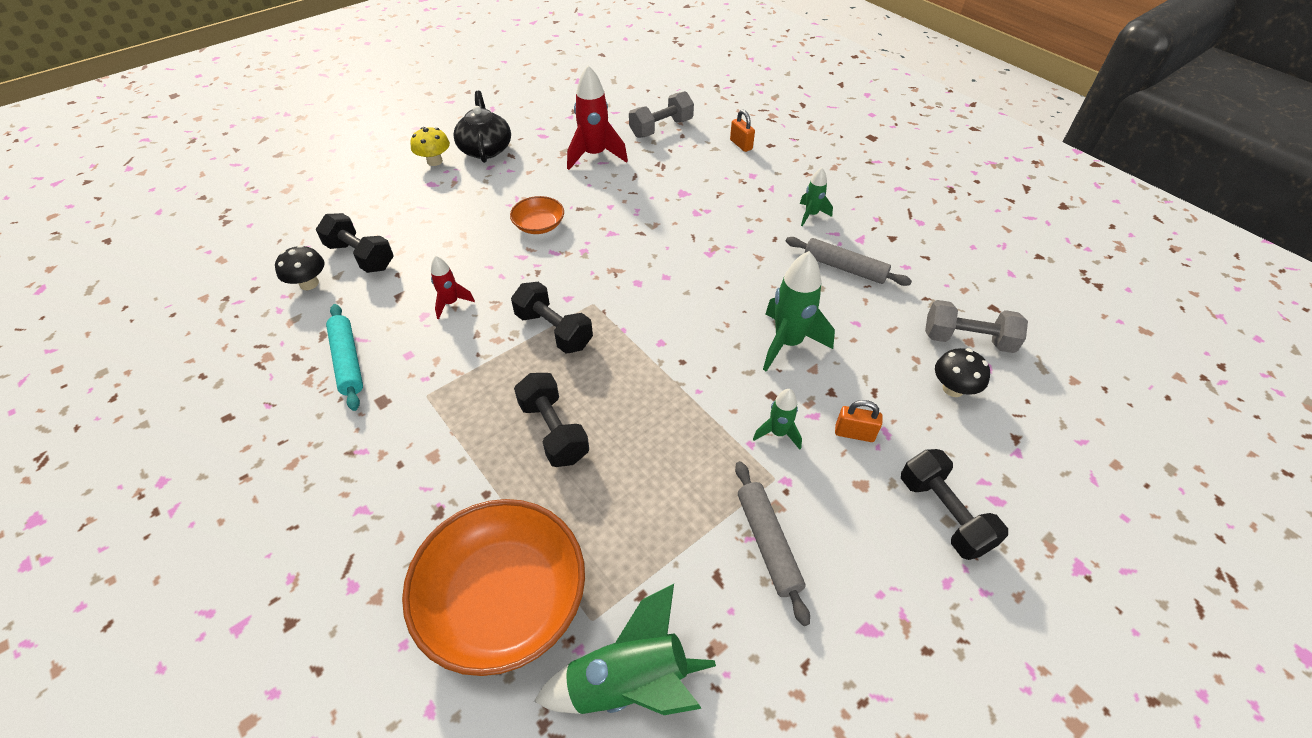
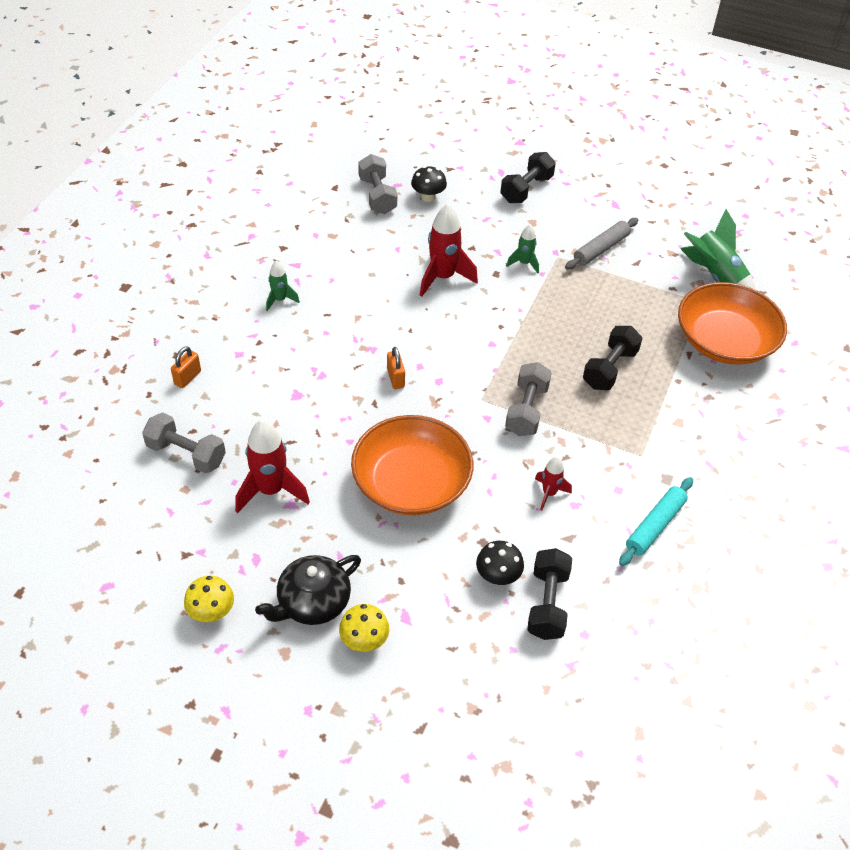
camera: 120 degrees left, 0 degrees up
(309, 283) = (608, 621): black mushroom -> black mushroom (498, 576)
(520, 110) = (211, 612): none -> yellow mushroom
(539, 225) = (411, 483): orange bowl -> orange bowl, size x2.08
(554, 330) = (526, 410): black dumbbell -> grey dumbbell
(788, 343) = (443, 277): green rocket -> red rocket
(844, 268) = (339, 266): grey rolling pin -> none
(854, 433) = (498, 231): orange padlock -> orange padlock (395, 378)

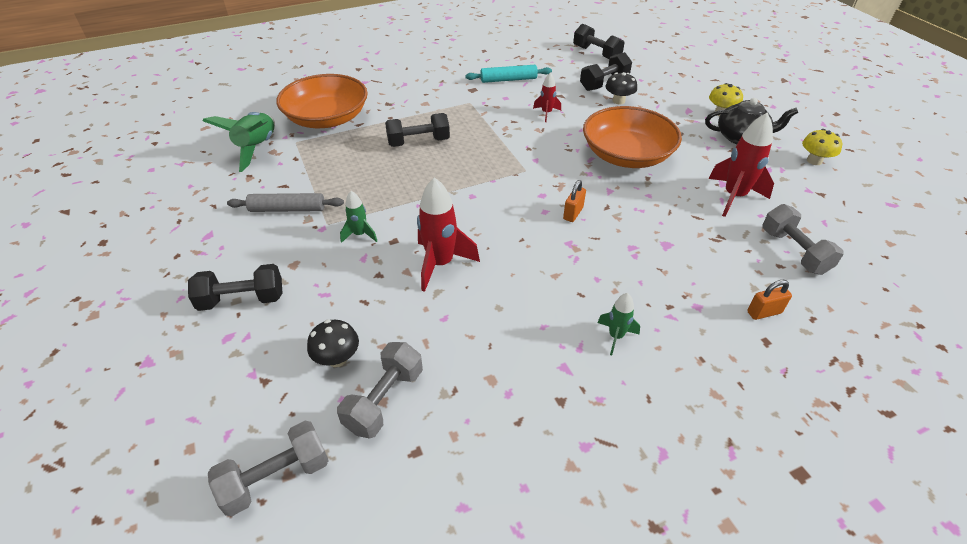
camera: 135 degrees left, 5 degrees down
(526, 410) = (504, 150): grey dumbbell -> grey dumbbell (276, 477)
(625, 677) = (596, 53): none -> black dumbbell

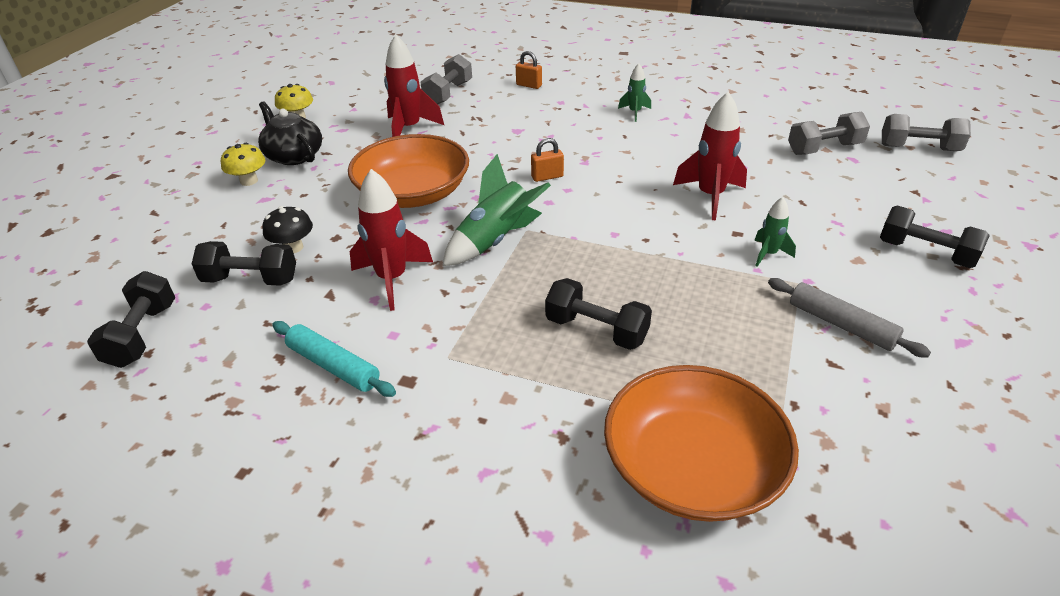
camera: 135 degrees left, 5 degrees down
(257, 148) = (853, 466): green rocket -> green rocket (495, 241)
(337, 358) = (848, 180): black mushroom -> none
(546, 113) = (392, 279): red rocket -> red rocket, size x1.82

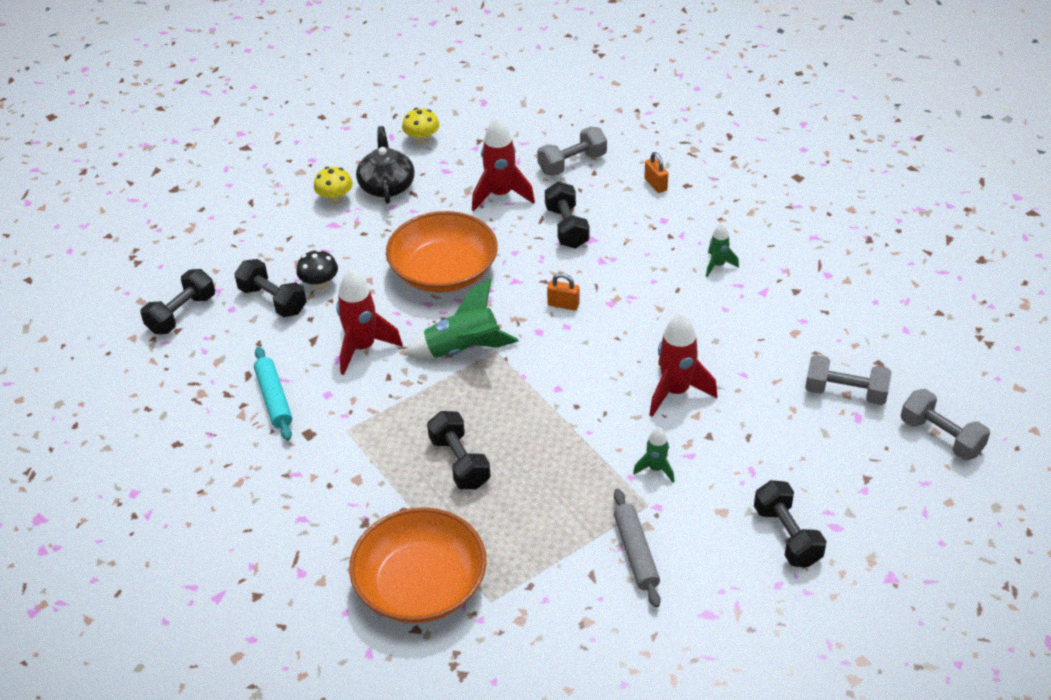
camera: 35 degrees right, 5 degrees up
(490, 130) = (566, 227): none -> black dumbbell

